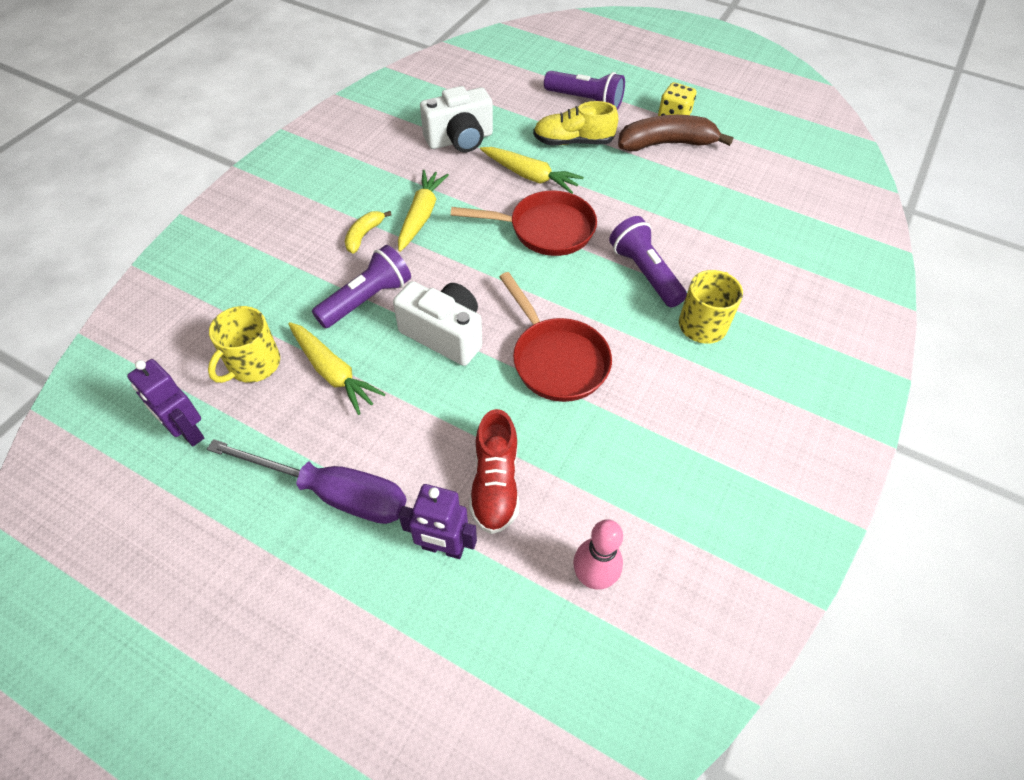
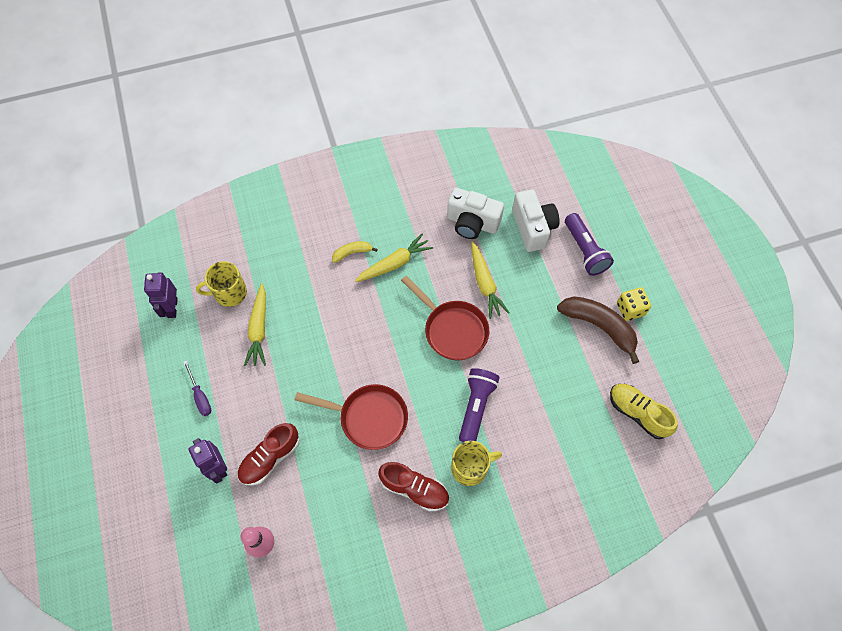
camera: 45 degrees right, 10 degrees up
(333, 493) = (200, 396): purple screwdriver -> purple screwdriver, size x0.50
(367, 299) = (314, 297): purple flashlight -> none
(444, 334) = (330, 353): white camera -> white camera (533, 228)
(556, 360) = (369, 418): red pan -> red pan turned 90 degrees counterclockwise
(573, 142) = (539, 278): yellow shoe -> yellow shoe (637, 413)
(678, 384) = (414, 489): none -> red shoe

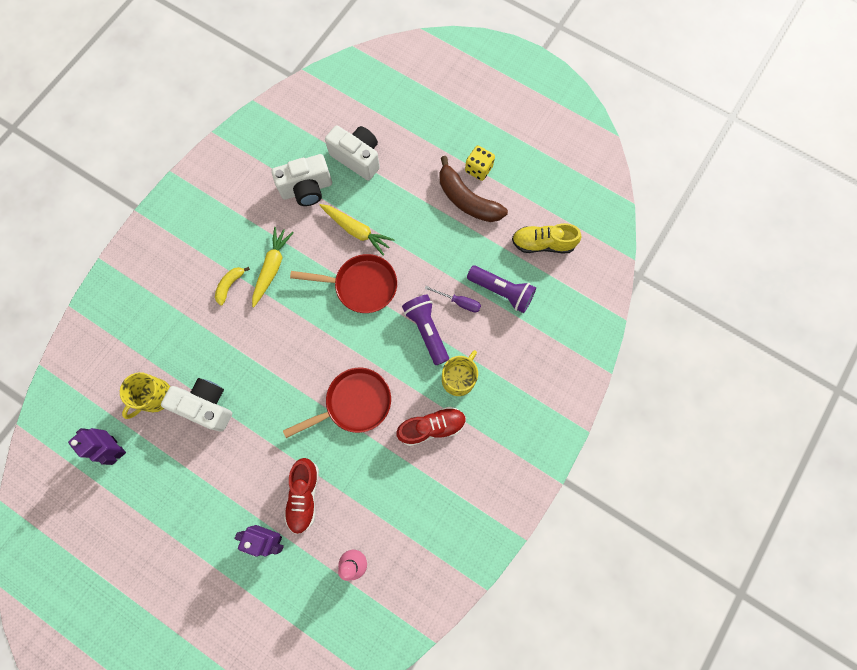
camera: 40 degrees left, 10 degrees up
(200, 396) = (205, 496): purple screwdriver -> purple screwdriver (459, 302)
(259, 329) = (206, 406): yellow carrot -> white camera
(584, 251) = (411, 148): purple flashlight -> purple flashlight (502, 292)
(599, 327) = (467, 200): brown banana -> brown banana turned 135 degrees counterclockwise

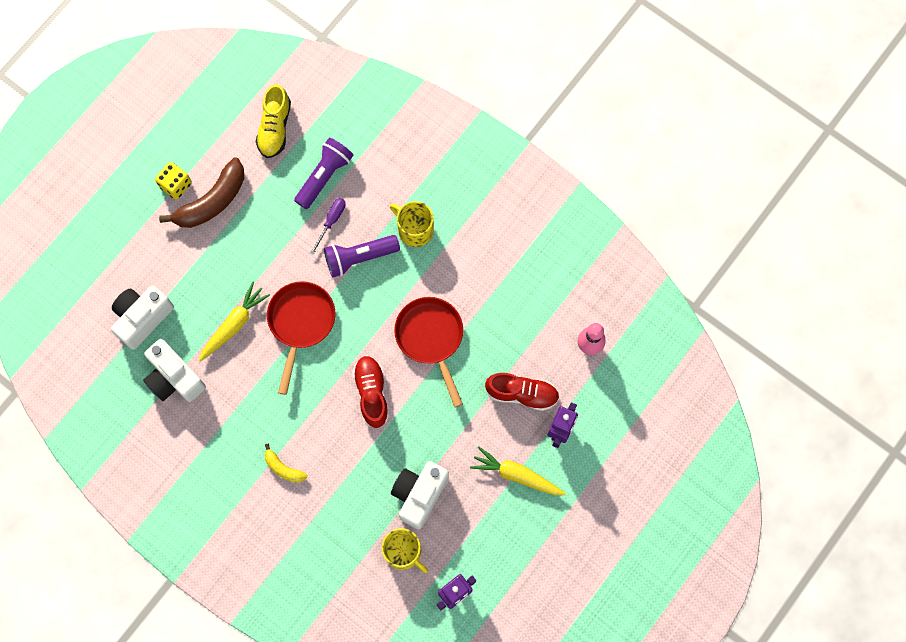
camera: 85 degrees left, 0 degrees up
(272, 268) = (268, 420): yellow carrot -> yellow carrot (516, 475)
(307, 189) = (174, 378): white camera -> white camera turned 150 degrees clockwise
(432, 427) = (463, 261): red shoe -> red shoe (372, 393)

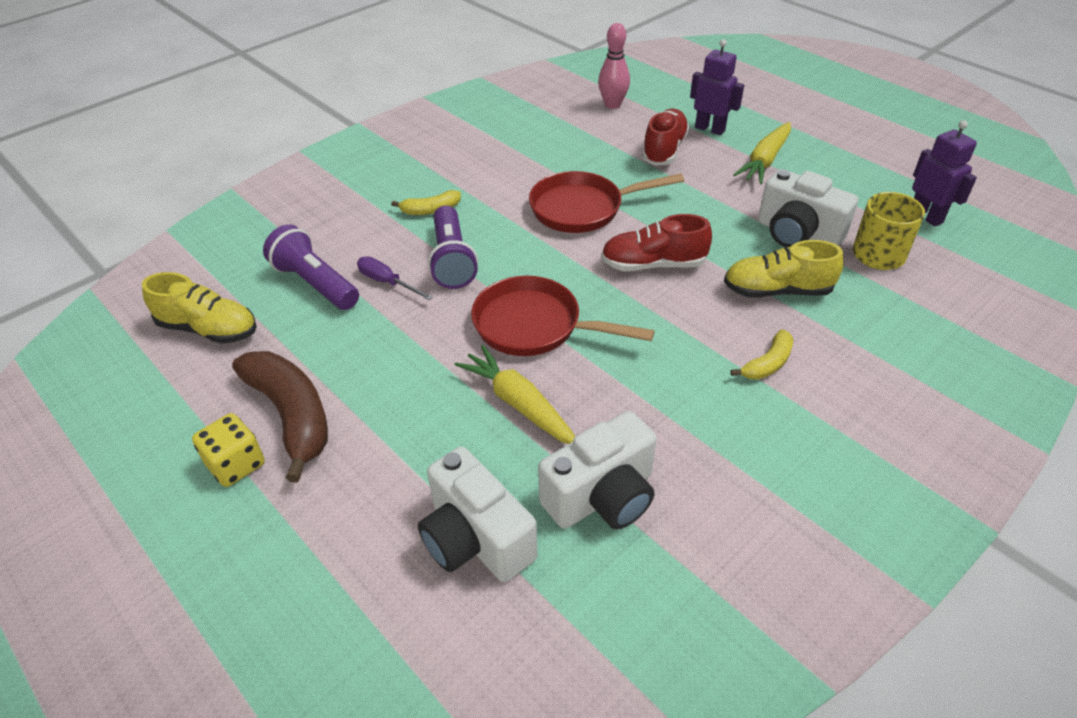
camera: 80 degrees left, 30 degrees down
(354, 477) = (777, 291): none -> yellow shoe
(415, 229) = (430, 210): yellow mug -> yellow banana

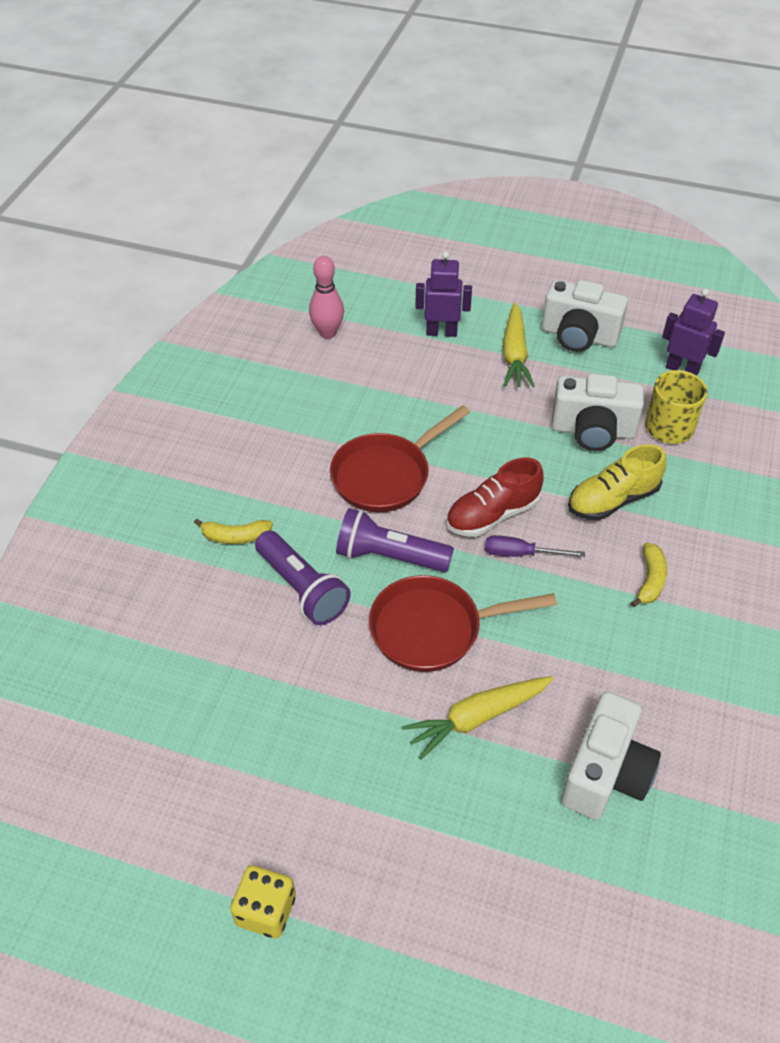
camera: 30 degrees left, 5 degrees up
(209, 329) = (111, 780): yellow shoe -> none
(291, 416) = (278, 833): brown banana -> none
(315, 283) = (182, 676): purple flashlight -> purple flashlight (389, 556)
(387, 282) = (256, 642): purple screwdriver -> purple screwdriver (520, 553)
(430, 210) = (235, 537): yellow banana -> yellow banana turned 45 degrees clockwise
(475, 539) = (534, 866): white camera -> white camera (579, 336)
(519, 404) = (477, 718): yellow carrot -> yellow carrot turned 45 degrees counterclockwise
(664, 149) = (415, 373): red shoe -> none

